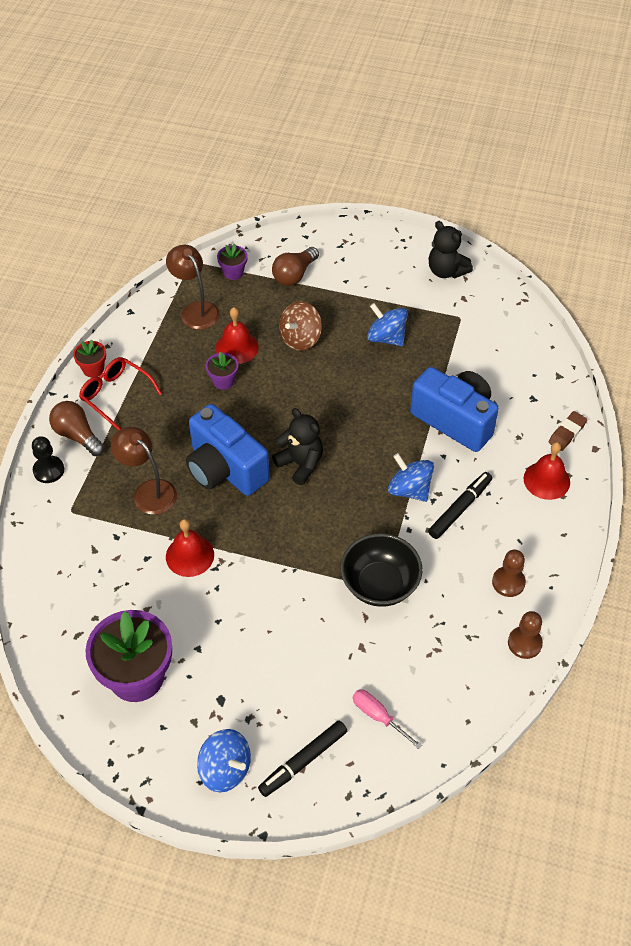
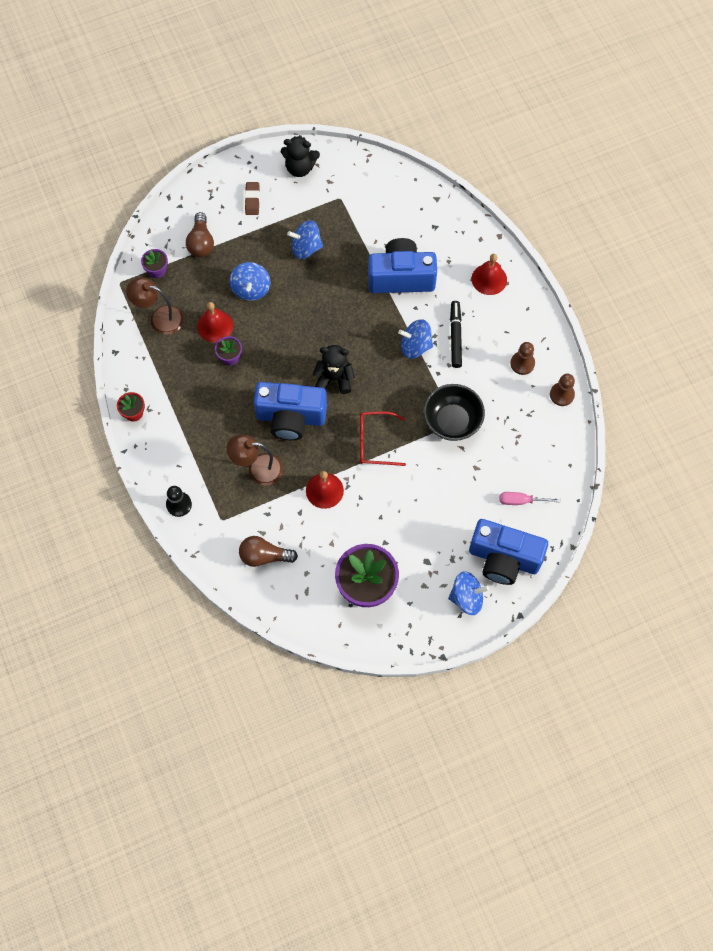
camera: 40 degrees left, 15 degrees up
(77, 435) = (173, 467): brown light bulb -> brown light bulb (264, 556)
(115, 395) = (168, 420): red glasses -> red glasses (375, 442)
(300, 339) = (251, 289): brown spinning top -> blue spinning top
(303, 761) = (503, 558): black marker -> blue camera
(567, 433) = (474, 237): brown eraser -> brown eraser (252, 200)

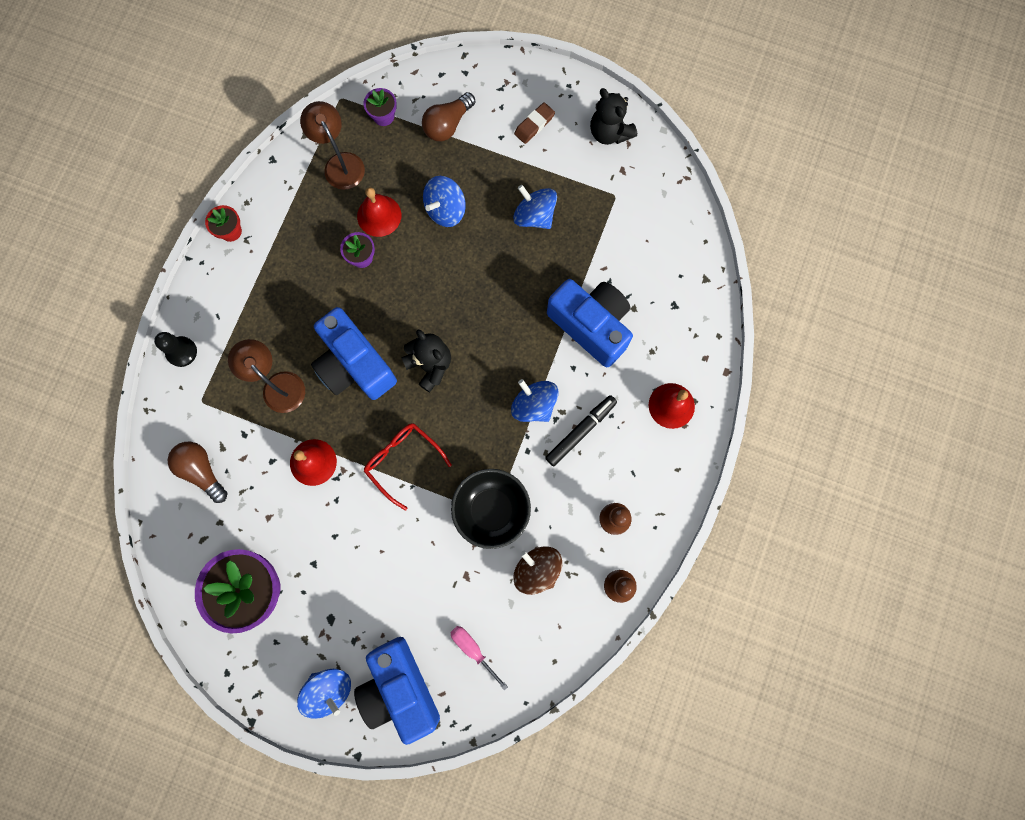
camera: 45 degrees right, 10 degrees up
(510, 428) = (537, 570): none -> brown spinning top

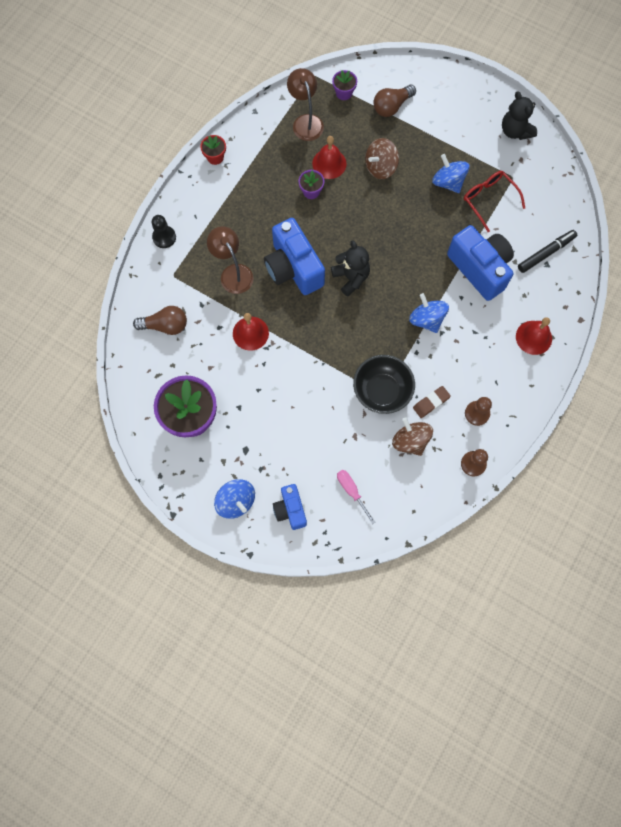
camera: 10 degrees right, 5 degrees down
(202, 471) = (165, 325): brown light bulb -> brown light bulb turned 120 degrees clockwise
(399, 688) = (290, 509): blue camera -> blue camera, size x0.58
(402, 461) = (319, 343): red glasses -> red glasses (489, 200)
(445, 210) = (380, 167): blue spinning top -> brown spinning top
(534, 125) = (458, 117): brown eraser -> brown eraser (431, 402)
(581, 431) = (460, 345): black marker -> black marker (546, 253)

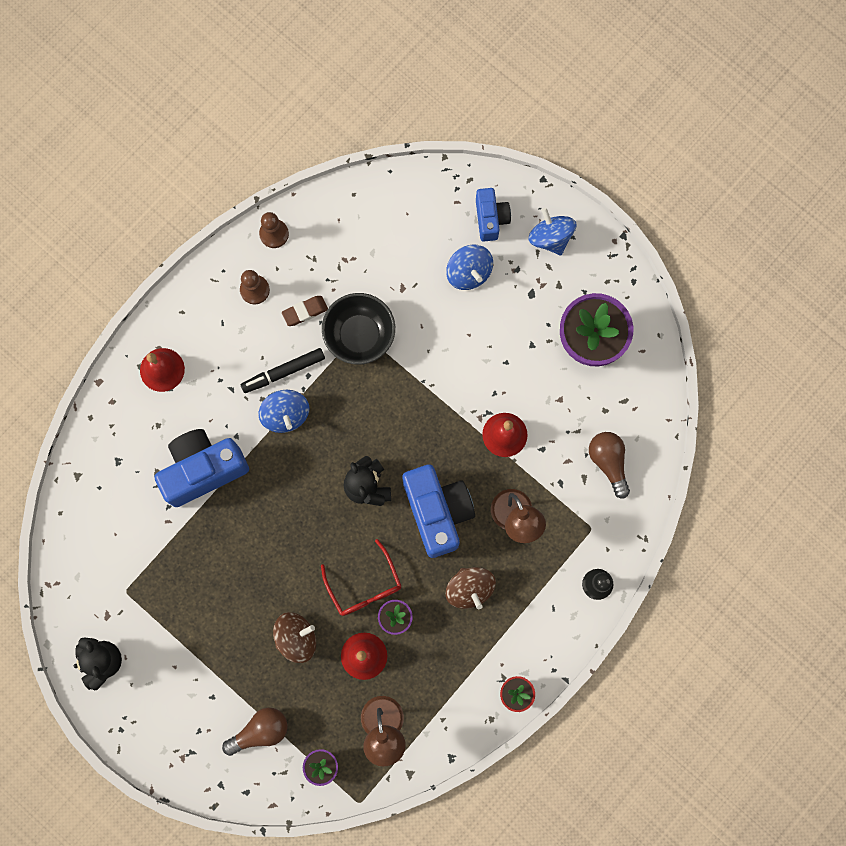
camera: 170 degrees left, 5 degrees up
(165, 325) = (608, 462): brown light bulb -> brown light bulb turned 60 degrees clockwise
(351, 491) = (418, 227): pink screwdriver -> none
(410, 441) = (339, 272): brown spinning top -> brown spinning top (469, 589)
(448, 182) = (212, 599): blue spinning top -> blue spinning top (469, 273)
(479, 269) = (203, 470): blue camera -> blue camera turned 90 degrees clockwise
(489, 200) = (166, 564): red glasses -> red glasses (364, 586)
(546, 253) = (114, 476): black marker -> black marker (283, 372)

